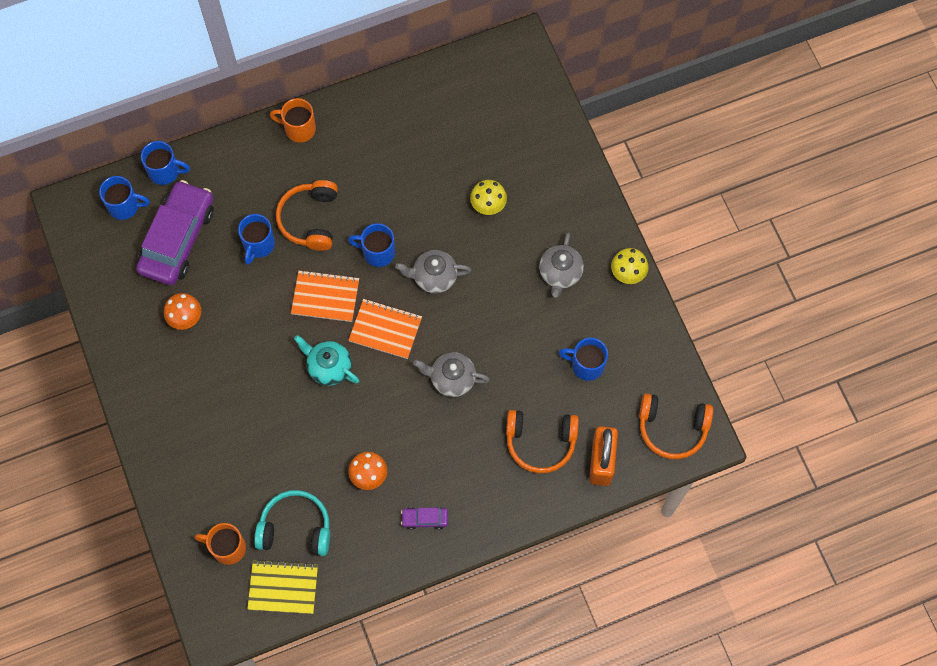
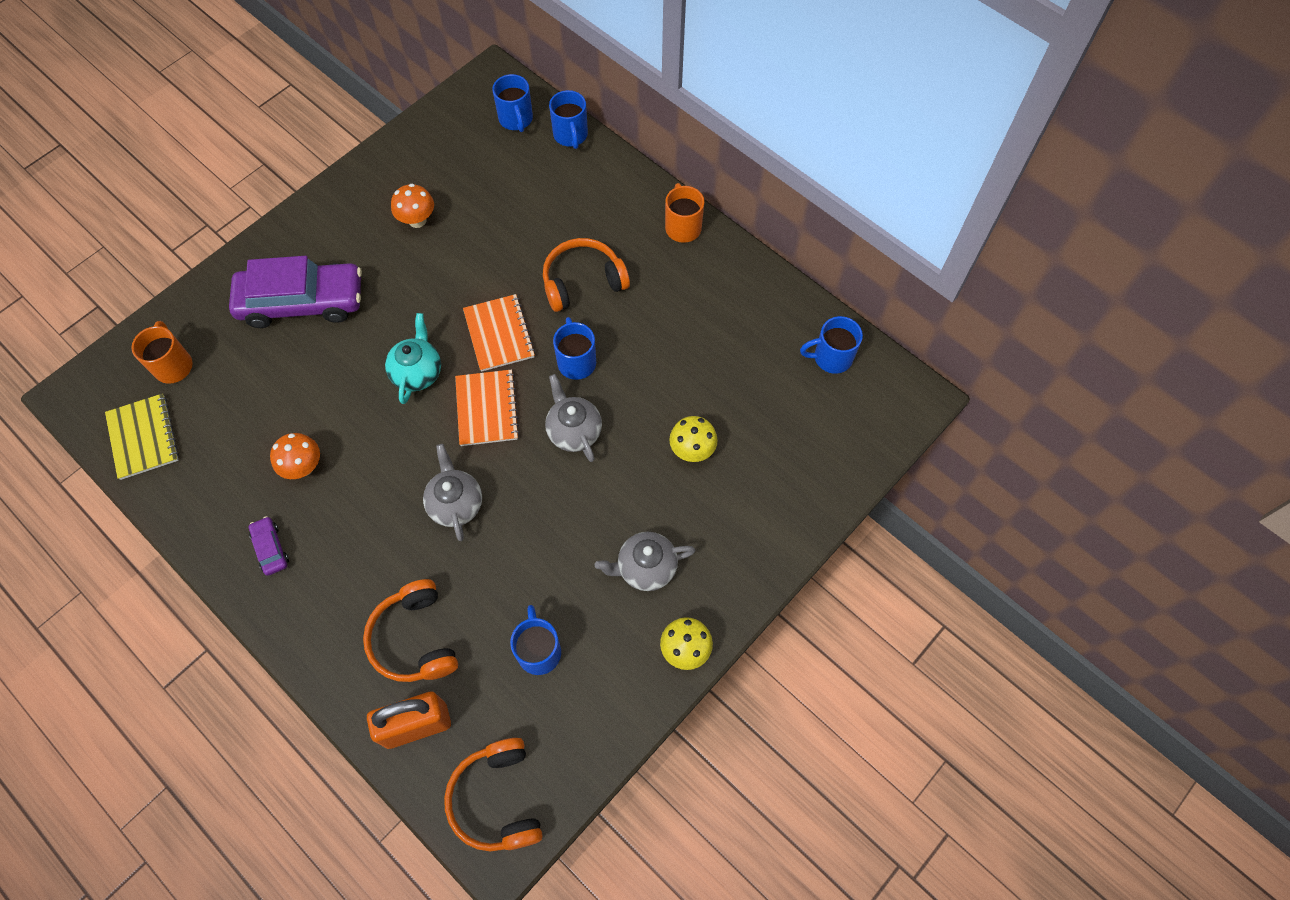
camera: 65 degrees right, 5 degrees down
(178, 239) = (502, 177): purple car -> purple car (302, 302)
(258, 245) = (530, 248): blue mug -> blue mug (831, 357)
(295, 528) = (217, 420): turquoise headphones -> none

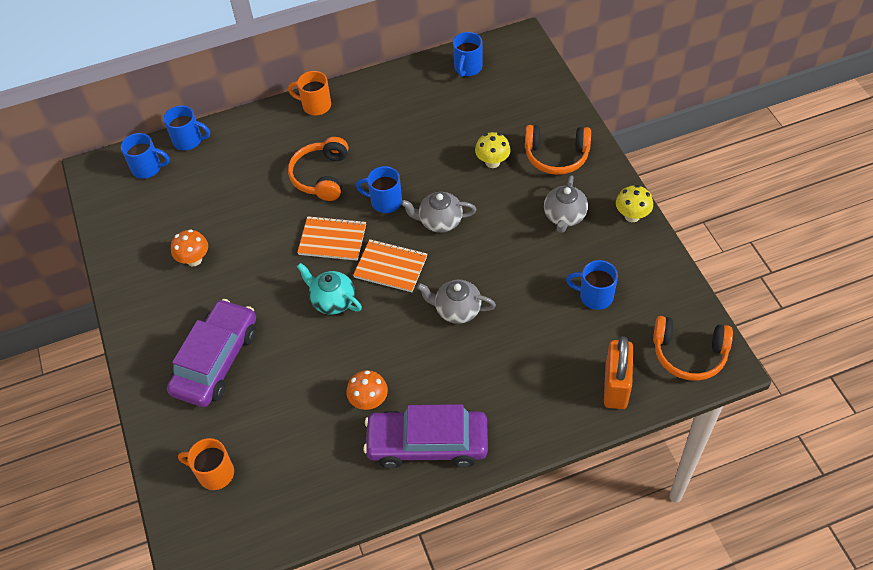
camera: 60 degrees left, 10 degrees down
(143, 437) = (271, 514): yellow notebook -> none
(270, 548) = (427, 443): purple car -> purple car, size x2.41
(414, 639) = (550, 368): orange headphones -> orange headphones (556, 156)

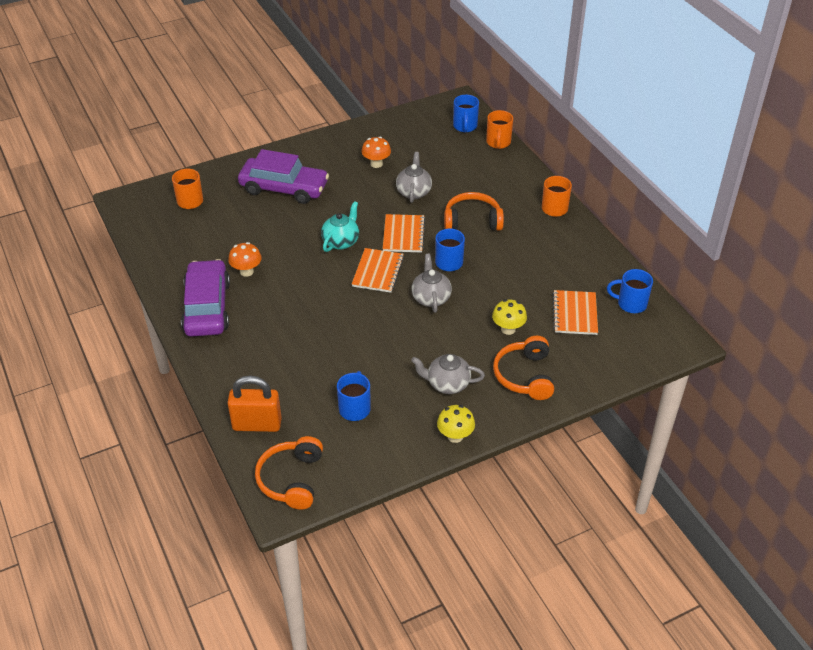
camera: 80 degrees right, 10 degrees down
(189, 140) = (498, 143): blue mug -> orange mug
(457, 310) = (335, 316): grey teapot -> grey teapot (414, 192)
(476, 109) = (575, 314): none -> orange notebook

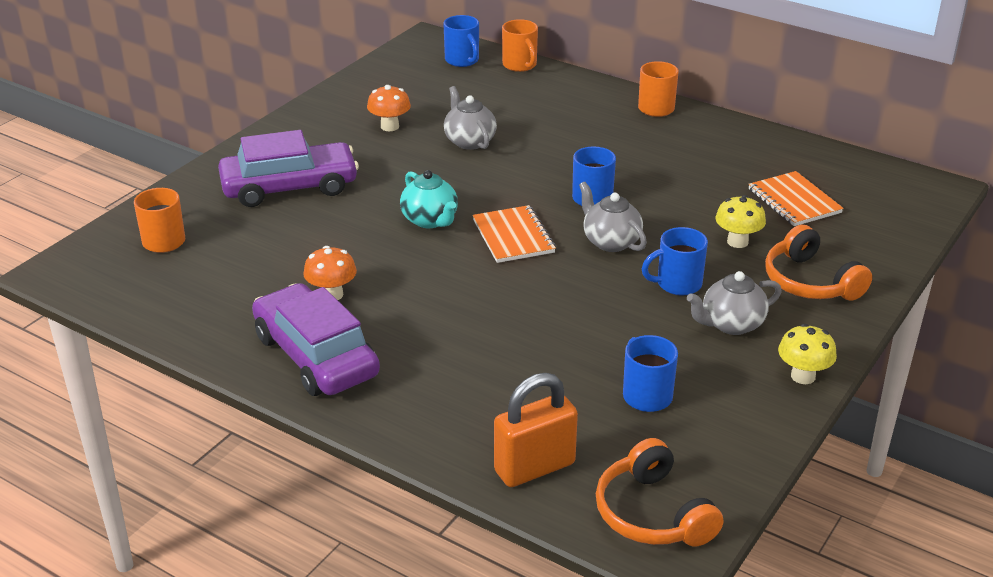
camera: 30 degrees left, 10 degrees down
(341, 241) = (430, 220): turquoise teapot -> turquoise teapot turned 150 degrees clockwise
(403, 235) = (504, 188): orange notebook -> none
(472, 221) = (573, 148): orange headphones -> none
(630, 304) = (841, 171): blue mug -> blue mug (677, 284)

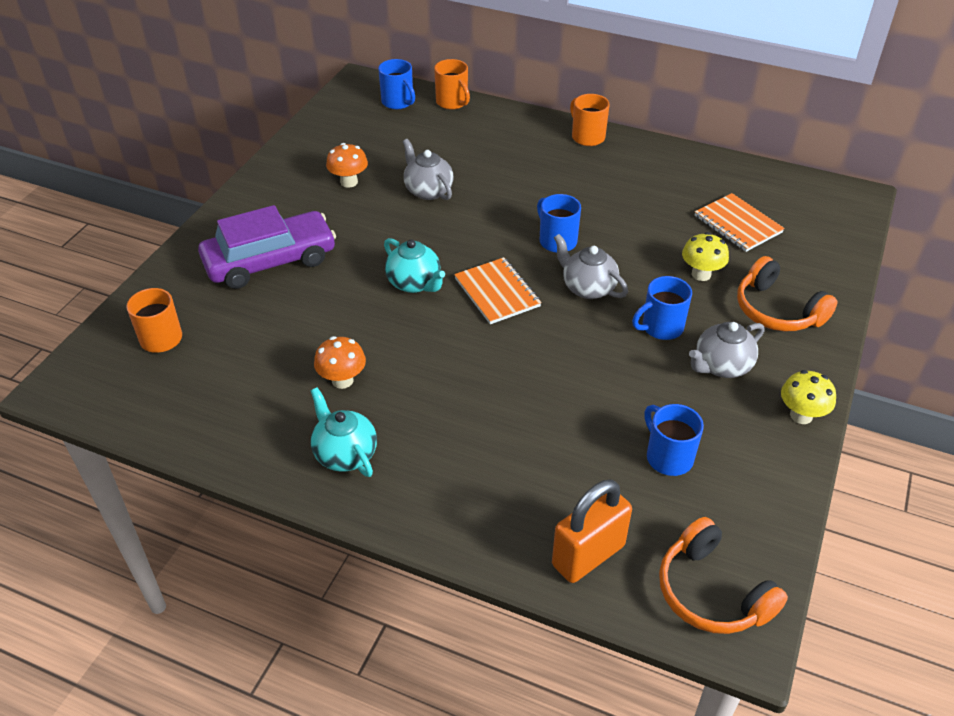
camera: 10 degrees left, 10 degrees up
(316, 356) = (345, 454): purple car -> turquoise teapot

